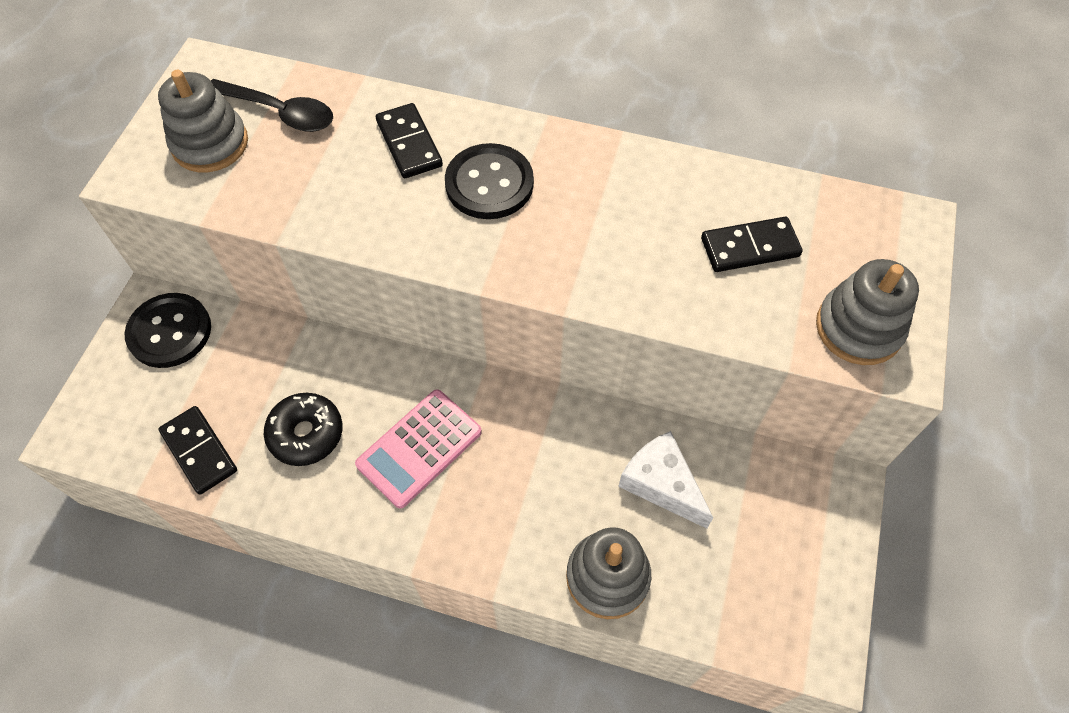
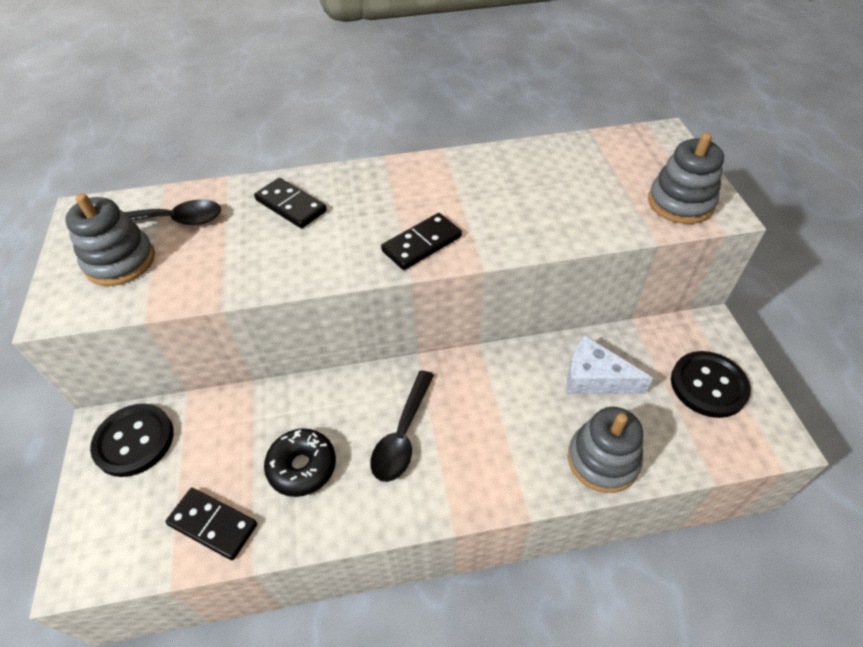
camera: 25 degrees left, 10 degrees down
(419, 448) = (402, 435): pink calculator -> black spoon
(489, 184) = (370, 209): black button -> black button (708, 385)
(750, 247) = (577, 183): black domino -> black domino (422, 244)

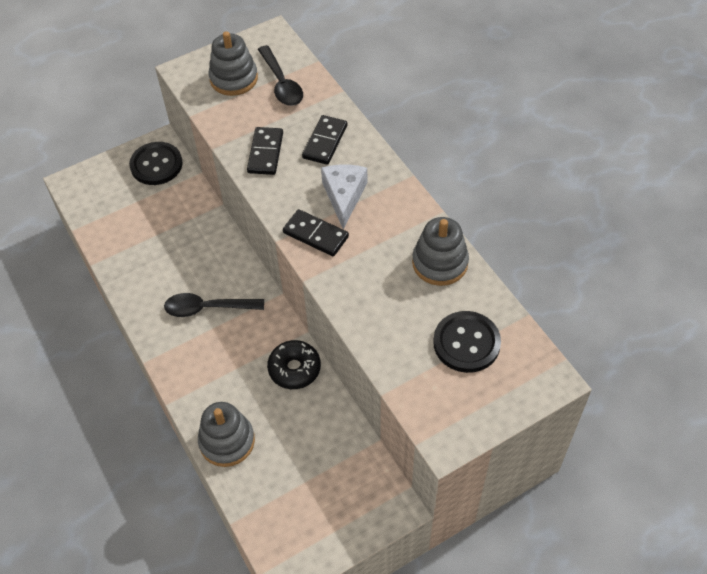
camera: 70 degrees right, 5 degrees up
(213, 525) = (114, 232): black domino -> black domino (265, 153)
(302, 467) = (165, 260): black donut -> black donut (294, 369)
(595, 378) = (302, 422): white cheese -> white cheese (344, 196)
(680, 203) = (444, 405): grey stacking toy -> grey stacking toy (440, 263)
(708, 385) = (325, 510): black button -> black button (466, 343)

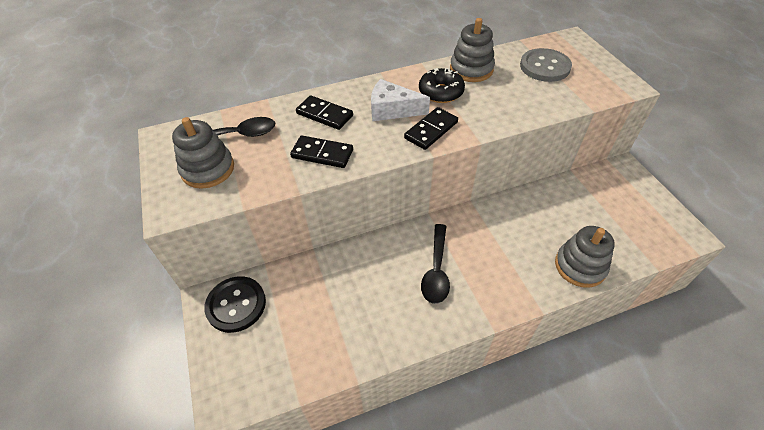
camera: 80 degrees left, 5 degrees down
(294, 369) = (507, 212): black donut -> black donut (441, 92)
(466, 343) = (544, 67): black button -> grey button

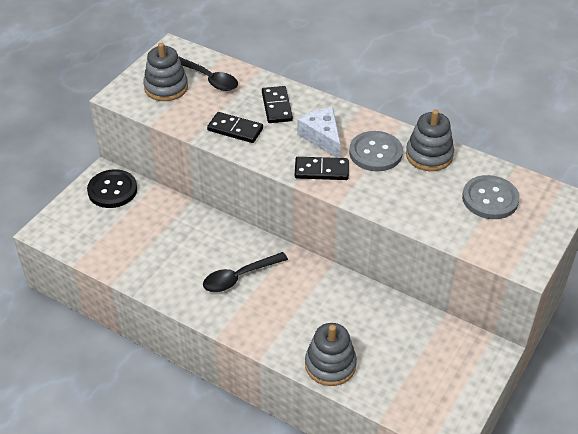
camera: 50 degrees right, 5 degrees down
(322, 154) = (235, 129): black domino -> black domino turned 45 degrees counterclockwise
(441, 92) = (375, 153): black donut -> grey button

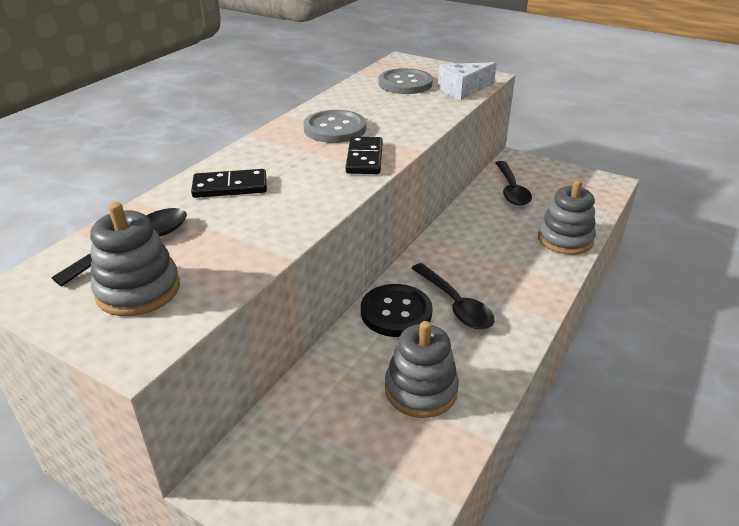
camera: 90 degrees left, 10 degrees down
(112, 190) = (269, 463): black button -> black button (396, 312)
(235, 129) = (273, 218): black domino -> none
(322, 137) = (303, 157): white cheese -> white cheese (463, 89)
(420, 337) = (511, 190): none -> black spoon
(429, 155) = (341, 104): grey stacking toy -> grey stacking toy (421, 390)

